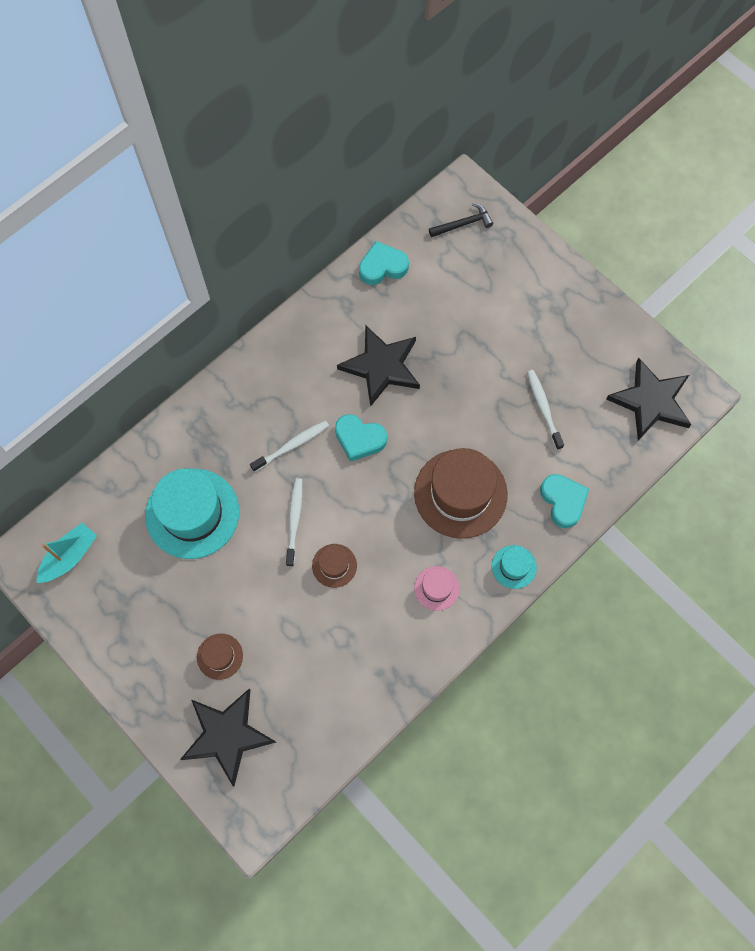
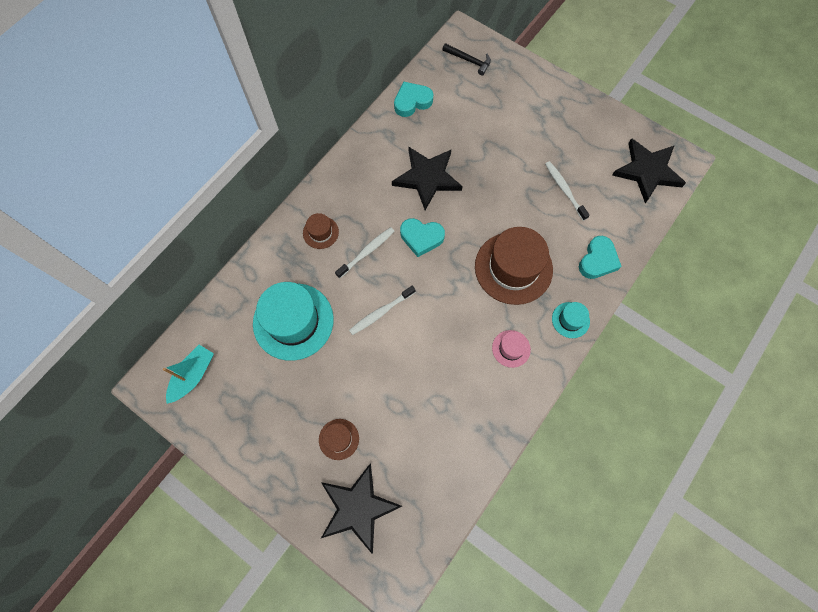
camera: 10 degrees left, 0 degrees up
(294, 520) = (381, 312): white toothbrush -> white toothbrush turned 120 degrees counterclockwise
(334, 565) = (421, 344): brown hat -> brown hat (320, 232)
(463, 224) = (469, 61): black hammer -> black hammer turned 60 degrees clockwise
(563, 501) = (597, 260): turquoise heart -> turquoise heart turned 60 degrees clockwise

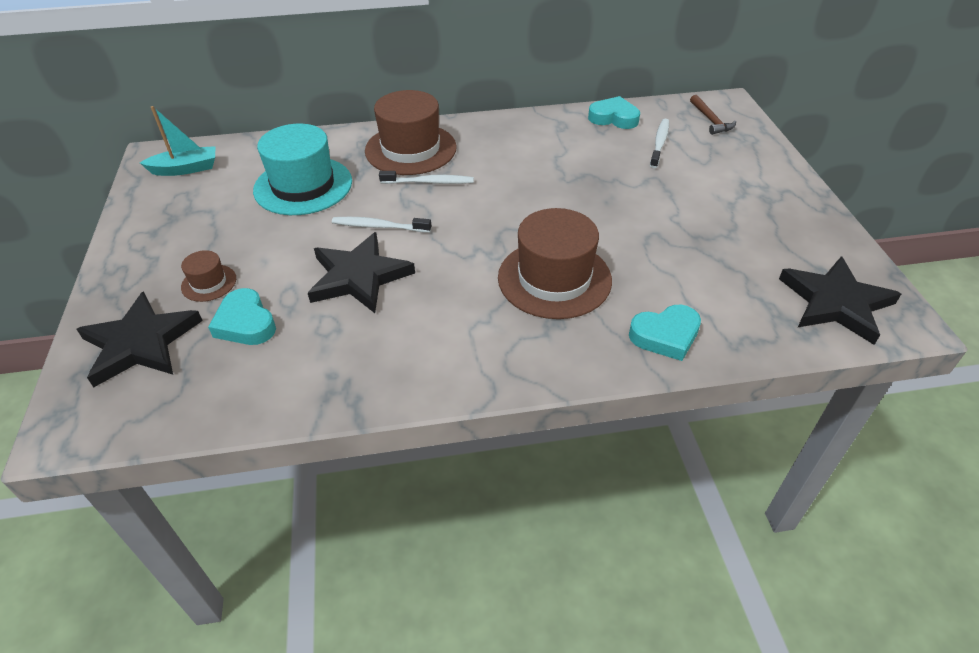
camera: 45 degrees right, 25 degrees down
(320, 232) = (410, 149): brown hat -> brown hat, size x2.12
(421, 238) = (492, 202): turquoise heart -> turquoise heart (245, 323)
(427, 178) = (557, 169): black star -> black star (359, 277)
(469, 61) = (710, 120): black hammer -> brown hammer
(511, 348) = (460, 337): pink hat -> none
(564, 190) = (699, 257): white toothbrush -> white toothbrush (659, 143)
(570, 320) = (561, 362): turquoise hat -> none

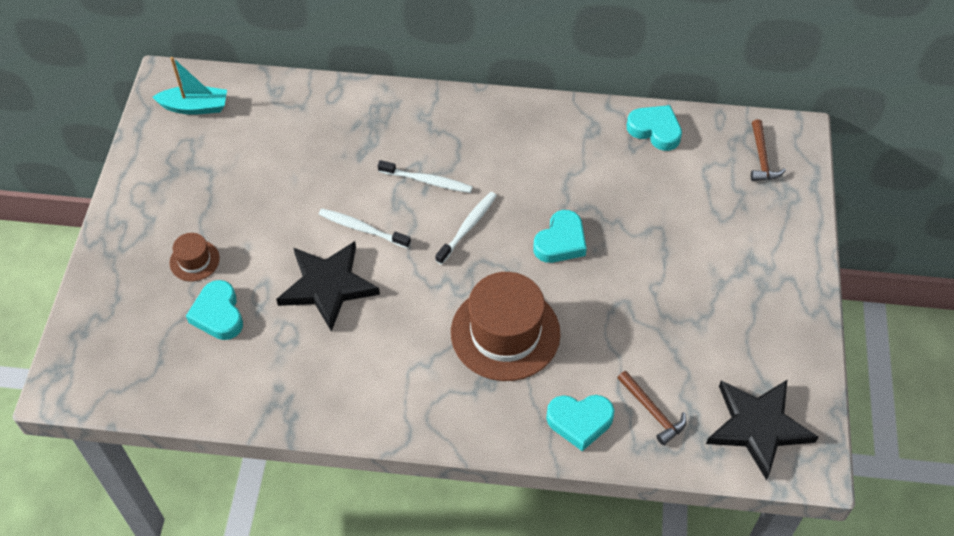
camera: 15 degrees right, 10 degrees up
(140, 343) = (128, 313): black star -> none
(303, 186) = (303, 157): turquoise hat -> none
(410, 149) = (422, 129): brown hat -> none
(572, 202) = (561, 241): none -> turquoise heart
(659, 143) = (688, 180): white toothbrush -> white toothbrush (468, 227)
(730, 312) = (652, 412): none -> brown hammer

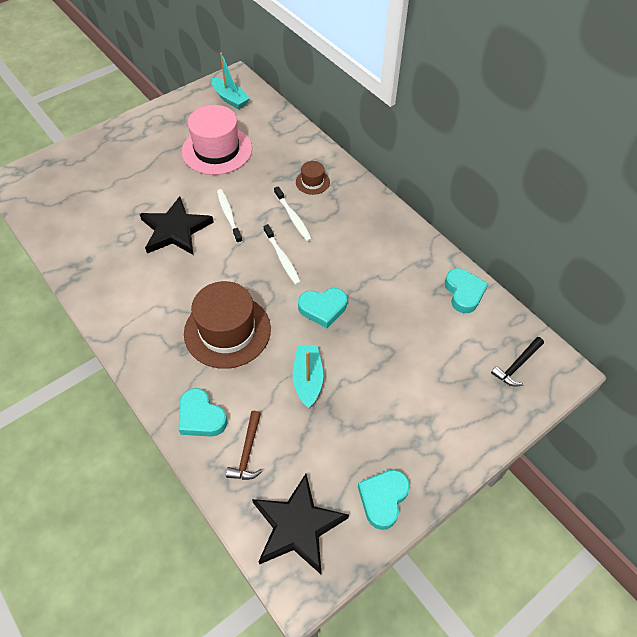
camera: 45 degrees right, 0 degrees up
(194, 260) = (135, 168): brown hat -> brown hat (312, 182)
(218, 314) = (111, 201): turquoise heart -> turquoise heart (383, 499)
(258, 173) = (217, 150): none -> pink hat
(468, 227) = (282, 258): white toothbrush -> white toothbrush turned 75 degrees clockwise
(624, 311) = (308, 379): none -> turquoise boat
(761, 158) = (517, 365): brown hammer -> black hammer

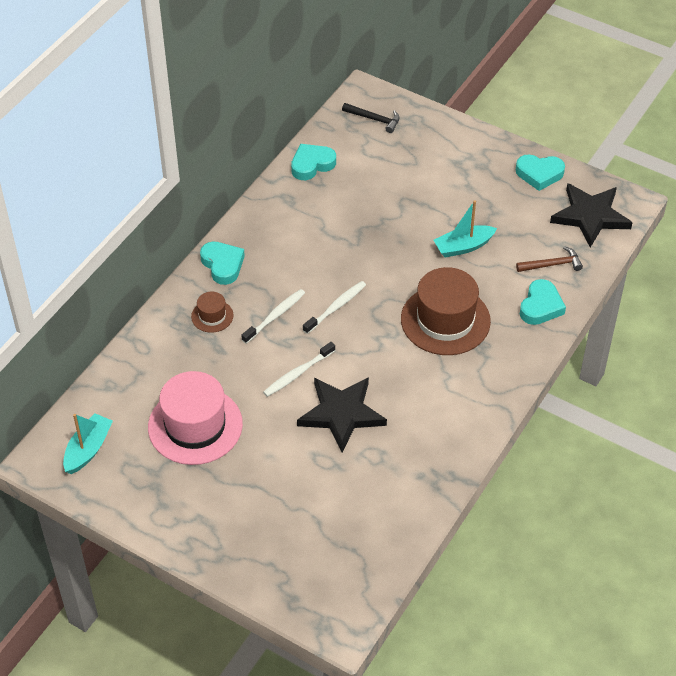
camera: 110 degrees left, 5 degrees down
(323, 308) = (382, 258): turquoise heart -> turquoise heart (222, 265)

